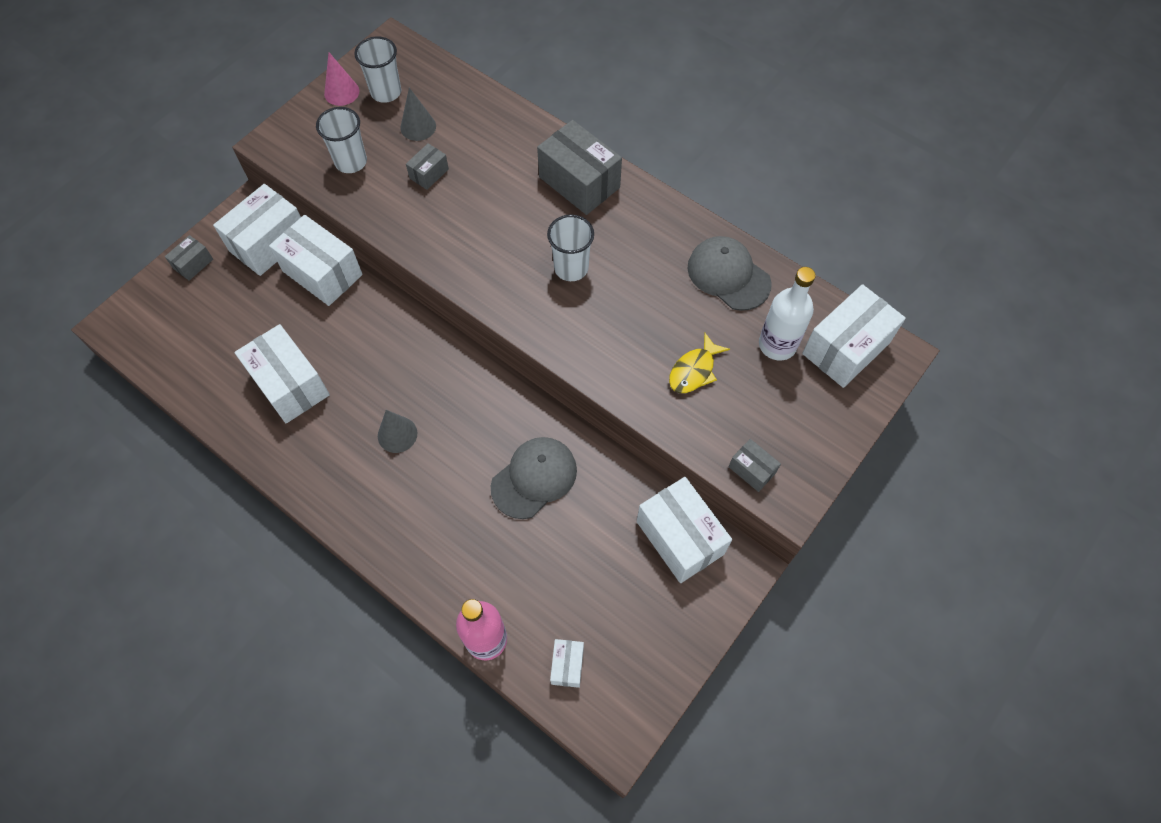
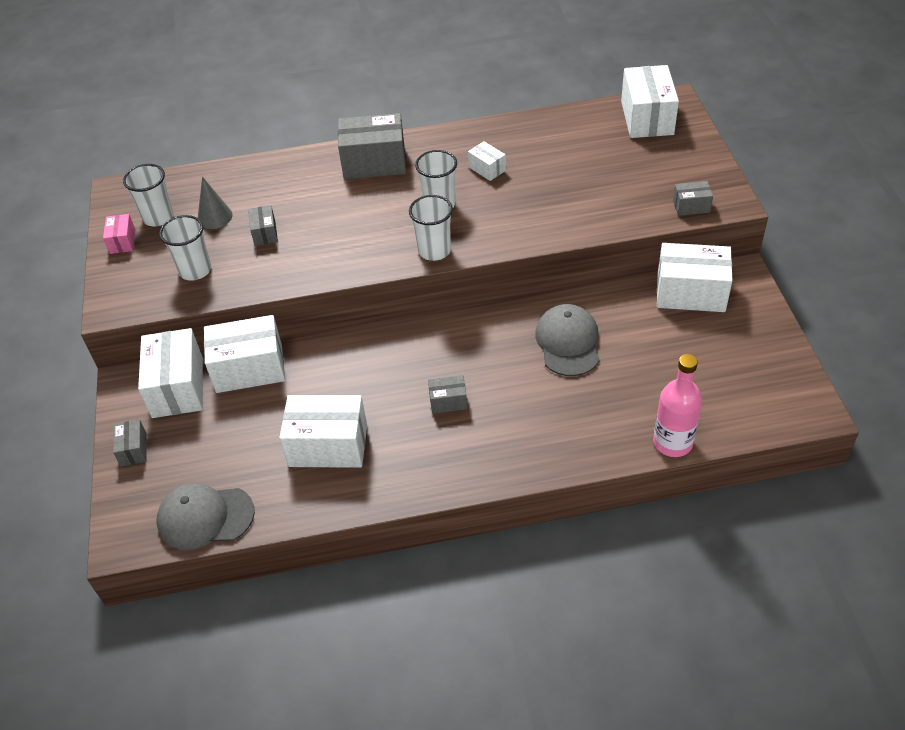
camera: 45 degrees left, 15 degrees down
(341, 92) = (122, 241): pink cone -> pink box
(397, 434) = (448, 401): grey cone -> grey box
(512, 305) = (434, 250): none -> white cup
(567, 665) = (734, 407): white box -> white box (487, 169)
(694, 370) = (589, 191): yellow fish -> none
(728, 275) = (534, 136): grey cap -> grey cap (205, 517)
(777, 345) = (611, 144): white bottle -> none

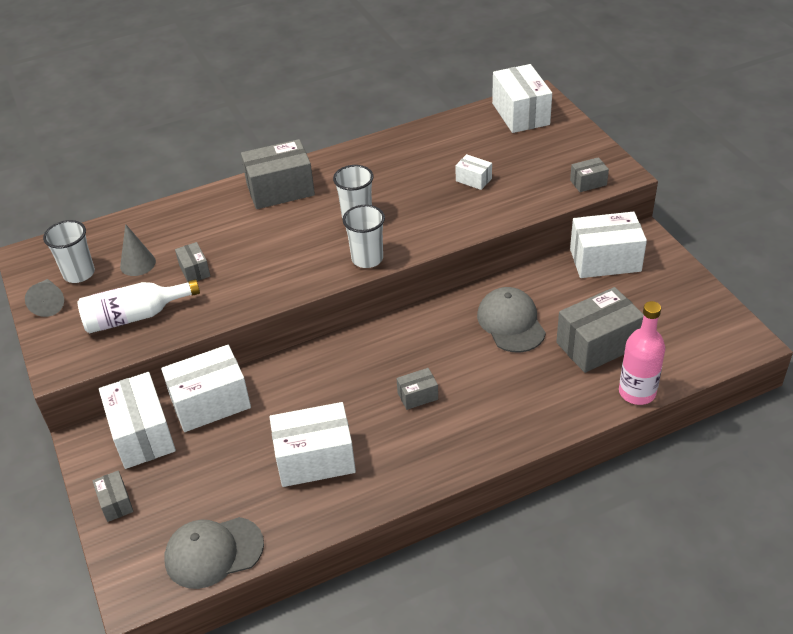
camera: 15 degrees left, 5 degrees down
(122, 241) = (49, 302): pink box -> grey cone
(195, 270) = (135, 316): white cup -> white bottle
(487, 169) = (390, 179): white box -> white box (473, 180)
(649, 383) = (597, 345): none -> grey box

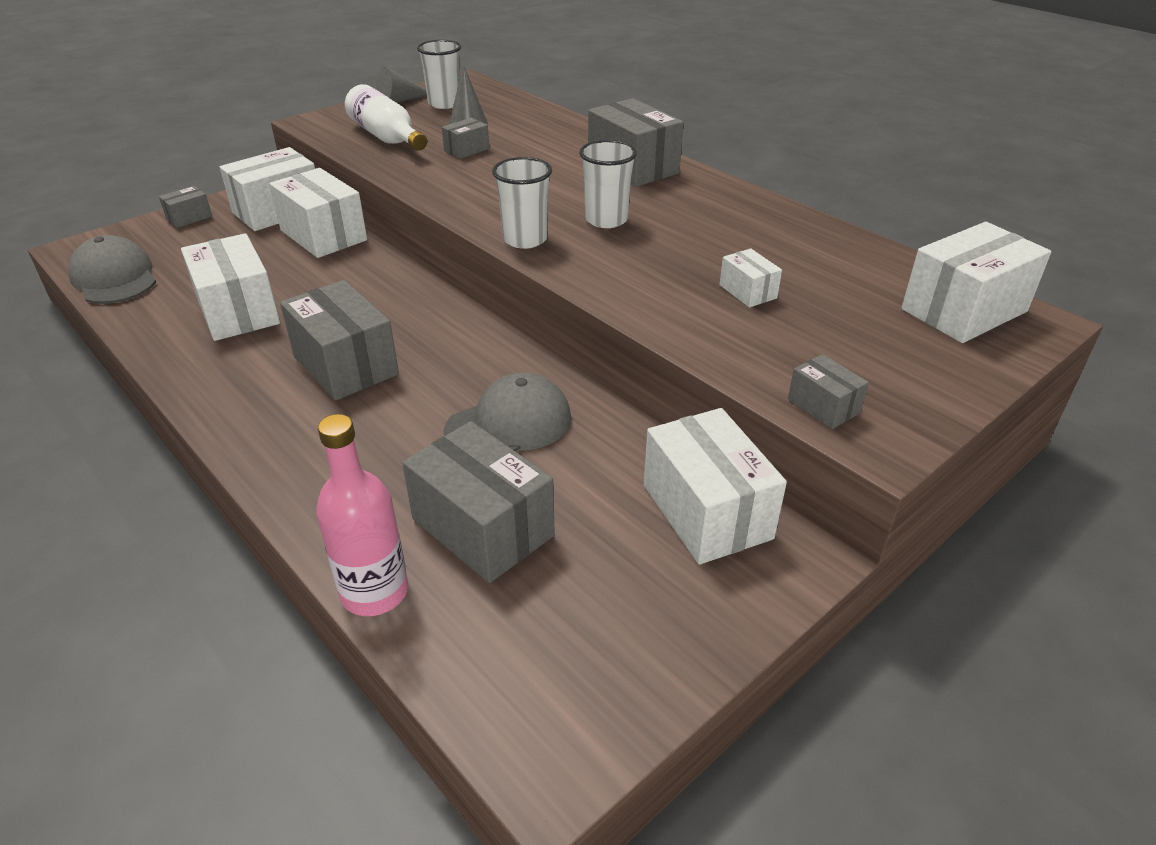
camera: 70 degrees right, 5 degrees down
(417, 396) = (345, 365): grey box -> grey box, size x2.03
(473, 180) = (747, 291): white box -> white box turned 45 degrees counterclockwise

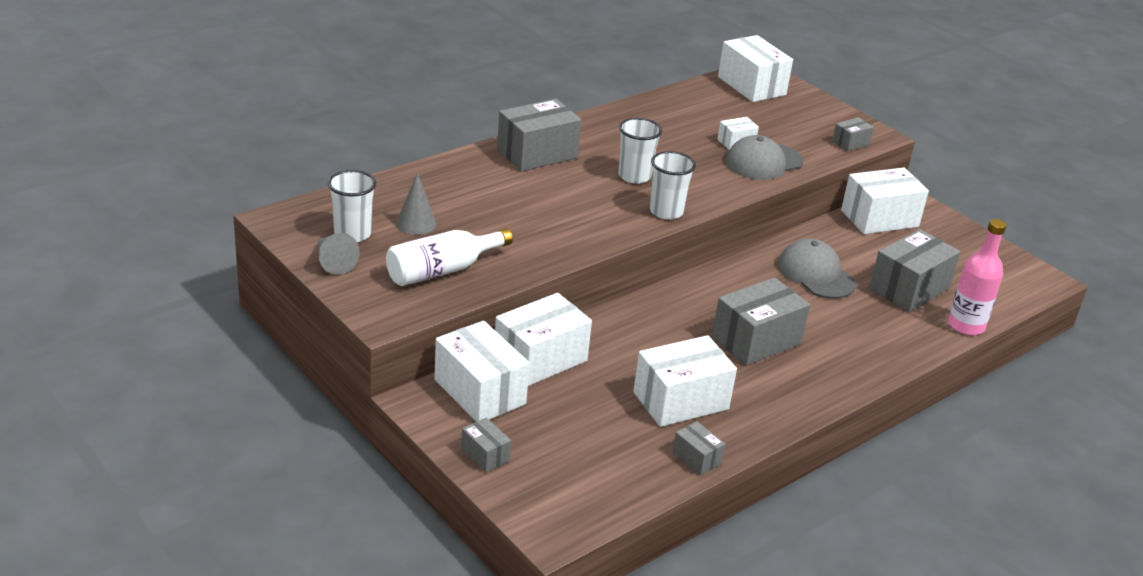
camera: 90 degrees left, 5 degrees down
(114, 278) = (618, 489): grey cap -> grey cap (763, 162)
(466, 150) = (485, 227): grey box -> grey box (696, 458)

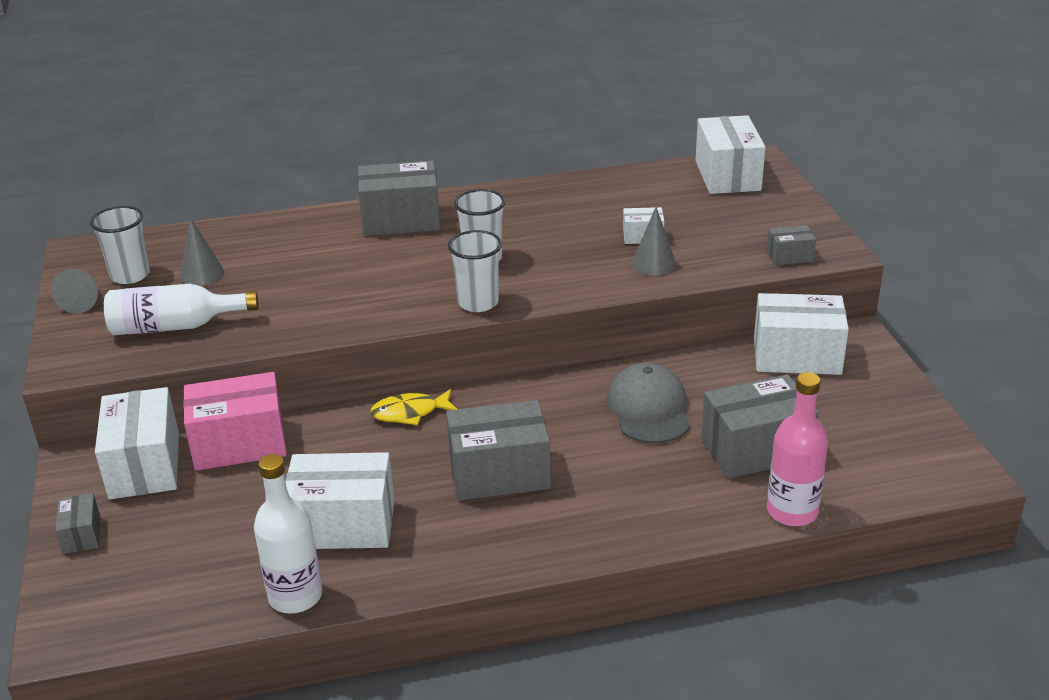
camera: 30 degrees right, 0 degrees up
(540, 359) = (239, 444): white box -> pink box
(649, 309) = (410, 413): none -> yellow fish
(696, 458) = (295, 596): grey box -> white bottle
(763, 162) = (654, 263): grey cap -> grey cone

